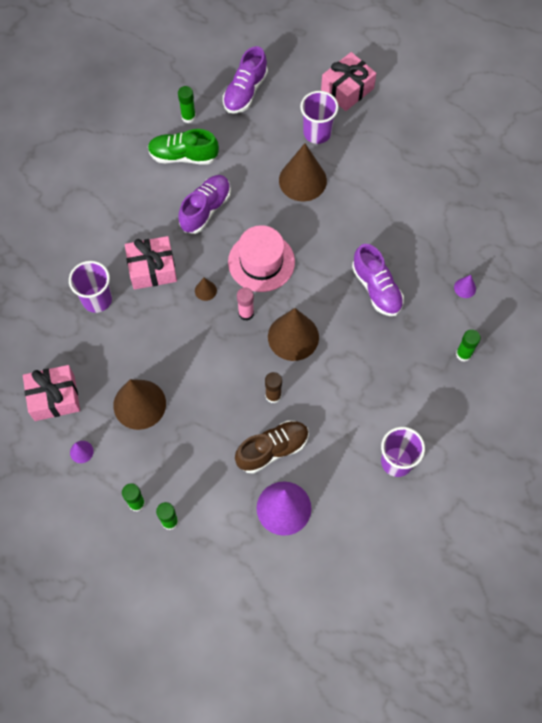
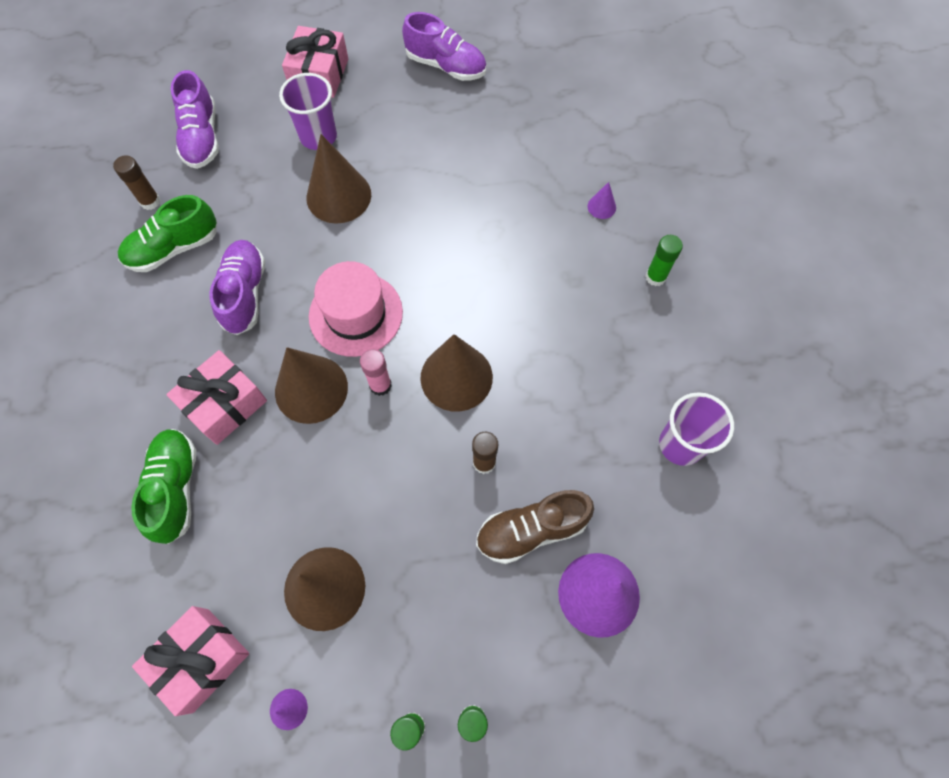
camera: 35 degrees left, 0 degrees up
(97, 299) = (175, 488): purple cup -> green shoe
(188, 117) = (150, 201): green glue stick -> brown glue stick
(205, 290) = (311, 389): brown cone -> brown cone, size x2.28
(272, 449) = (531, 530): brown shoe -> brown shoe turned 135 degrees counterclockwise
(376, 288) = (509, 264): purple shoe -> purple shoe (446, 66)

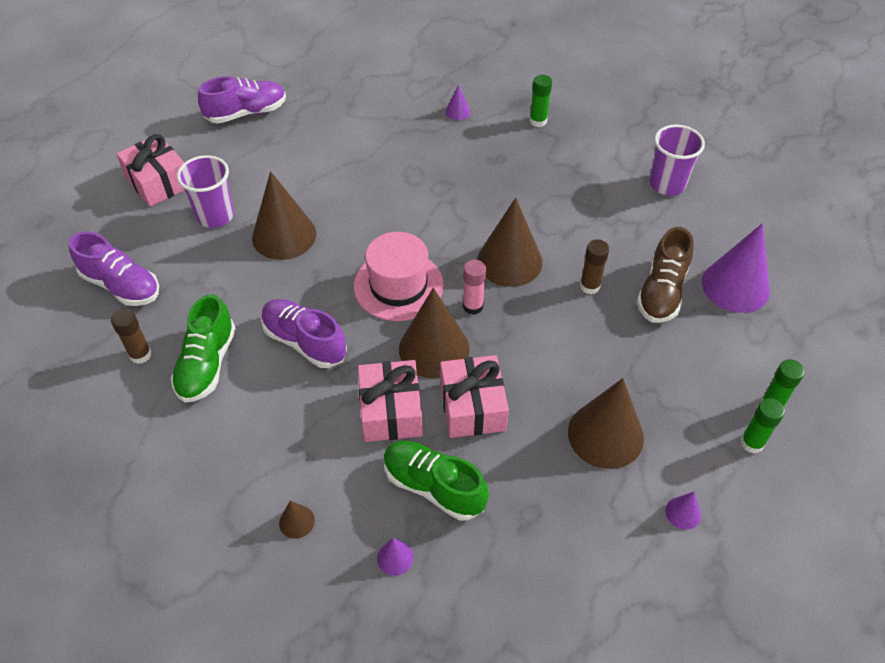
camera: 50 degrees left, 15 degrees down
(80, 416) = (297, 521): none -> brown cone
(94, 508) = (395, 557): none -> purple cone
(200, 659) = (597, 551): pink gift -> pink gift (472, 406)

